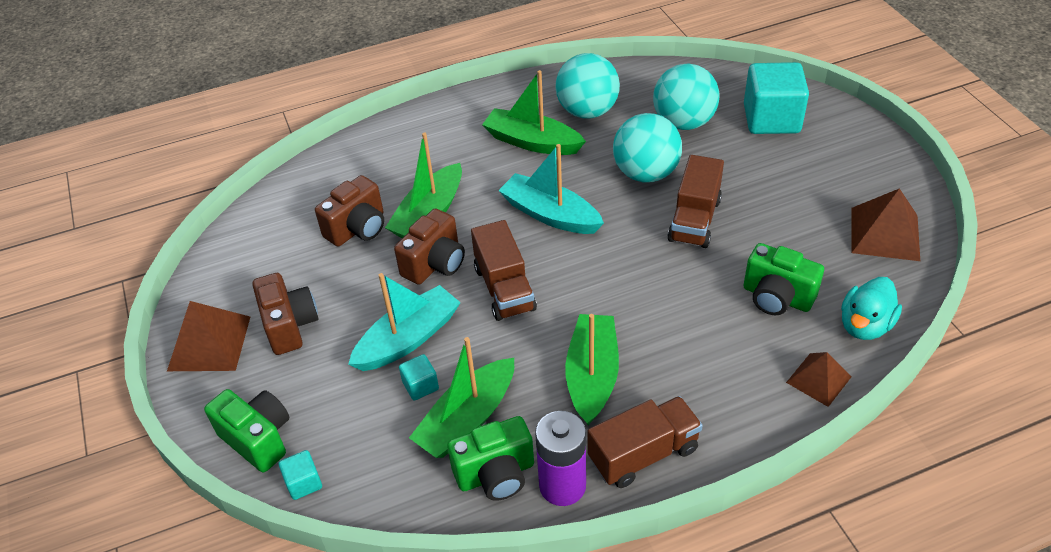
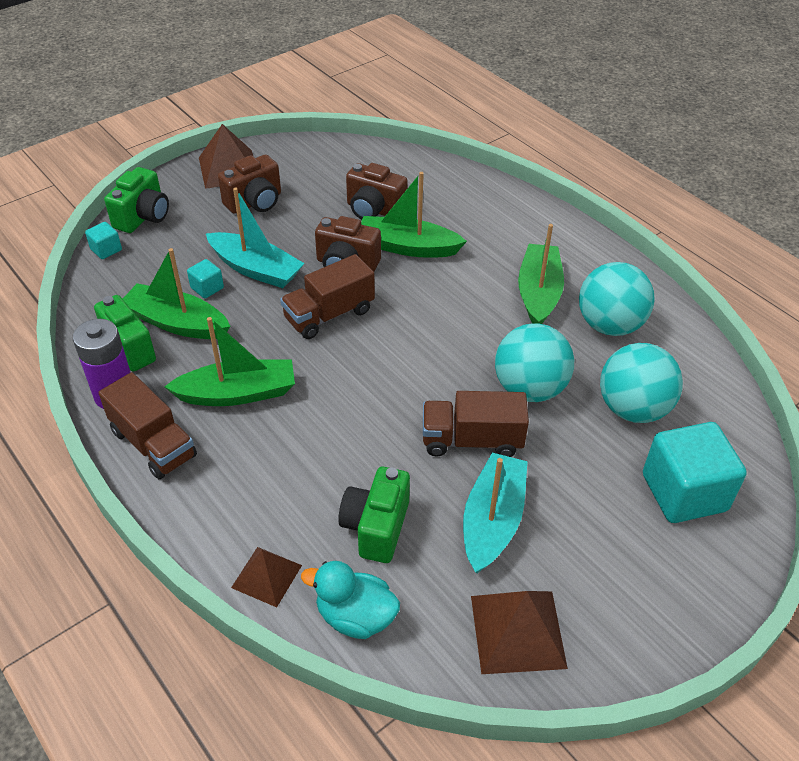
camera: 70 degrees right, 0 degrees up
(550, 214) = (437, 326): turquoise boat -> turquoise boat (492, 520)

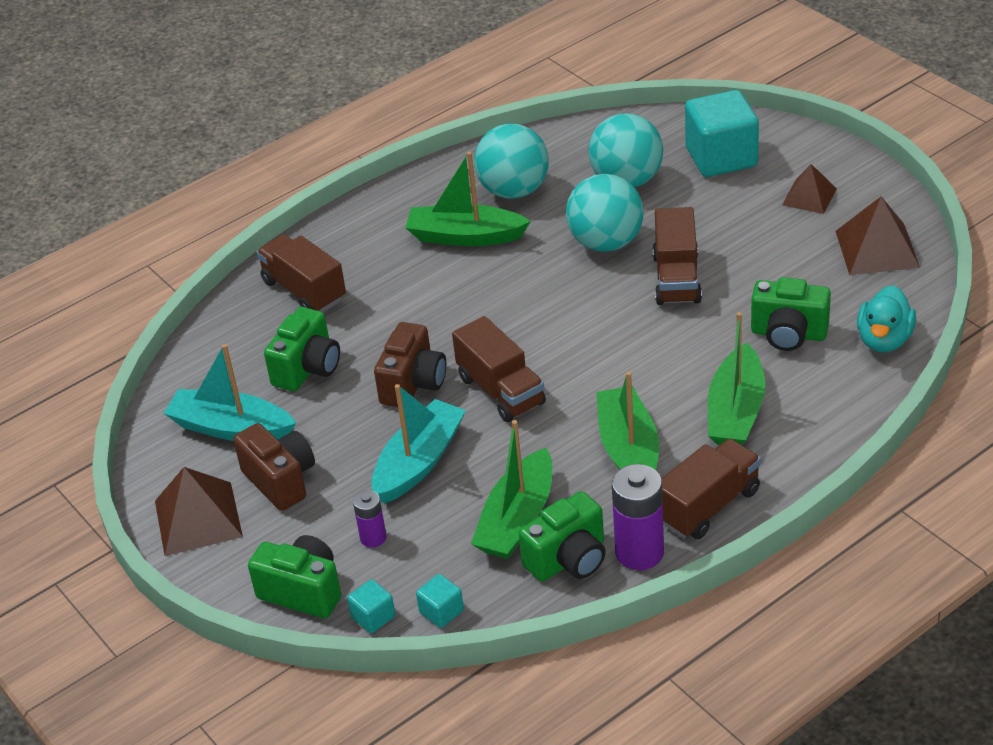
camera: 85 degrees left, 5 degrees down
(183, 248) = (373, 538): none -> purple battery
(207, 288) = (453, 502): turquoise cube -> turquoise cube (441, 611)
(267, 576) = (855, 399): brown pyramid -> brown pyramid (809, 196)
(374, 210) = (308, 368): brown camera -> green camera
(407, 247) = (382, 336): green boat -> green boat (736, 411)
(468, 204) = (304, 290): none -> brown truck
(492, 520) = (769, 264): turquoise boat -> turquoise boat (231, 428)

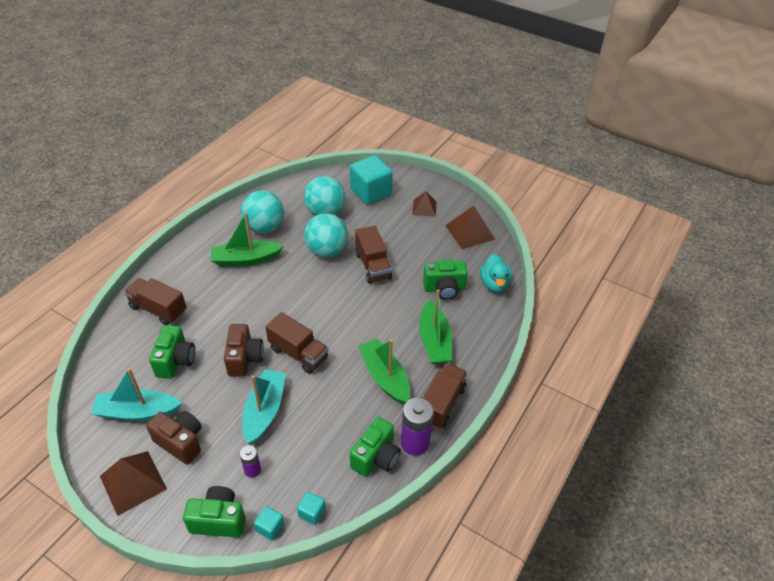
camera: 25 degrees left, 5 degrees up
(517, 519) = (336, 437): green boat -> none

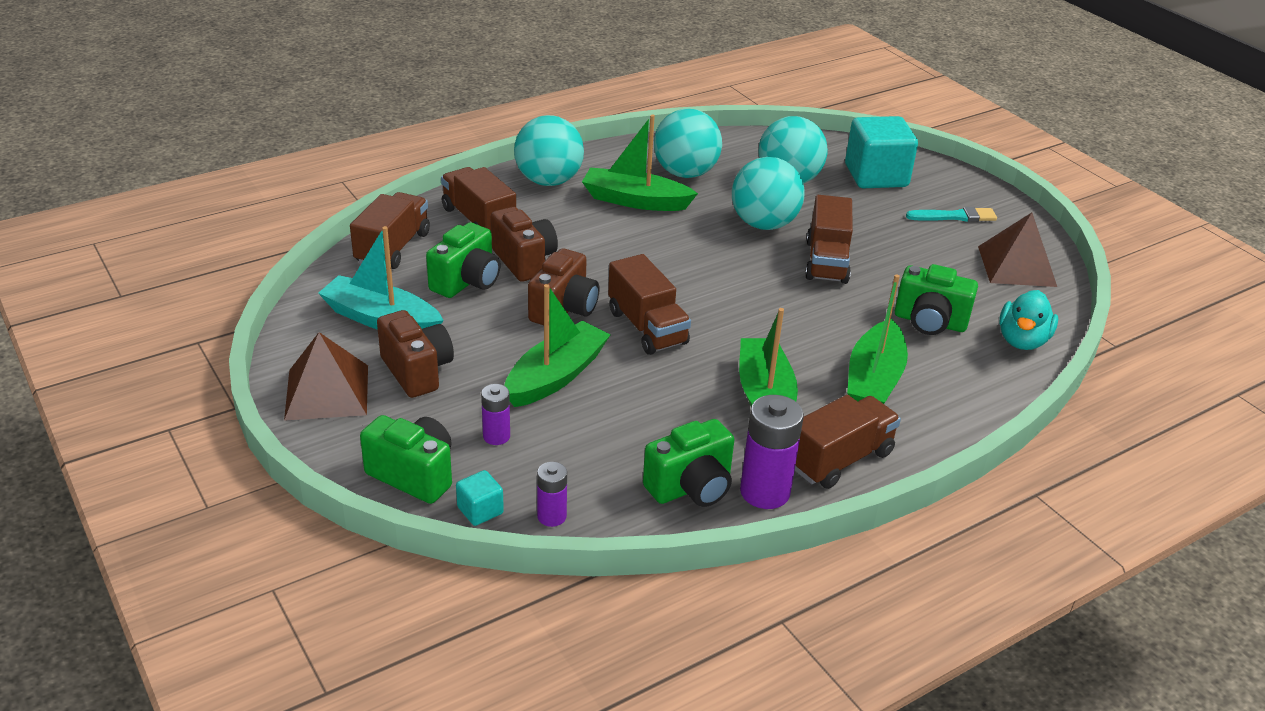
camera: 25 degrees right, 10 degrees down
(115, 352) = (393, 248): none -> brown truck
(186, 262) = (549, 181): none -> turquoise ball
(203, 331) = (524, 261): none -> brown camera
(264, 411) = (556, 376): turquoise boat -> green boat
(312, 513) = (552, 516): turquoise cube -> purple battery
(424, 208) = (954, 216): brown pyramid -> turquoise brush

